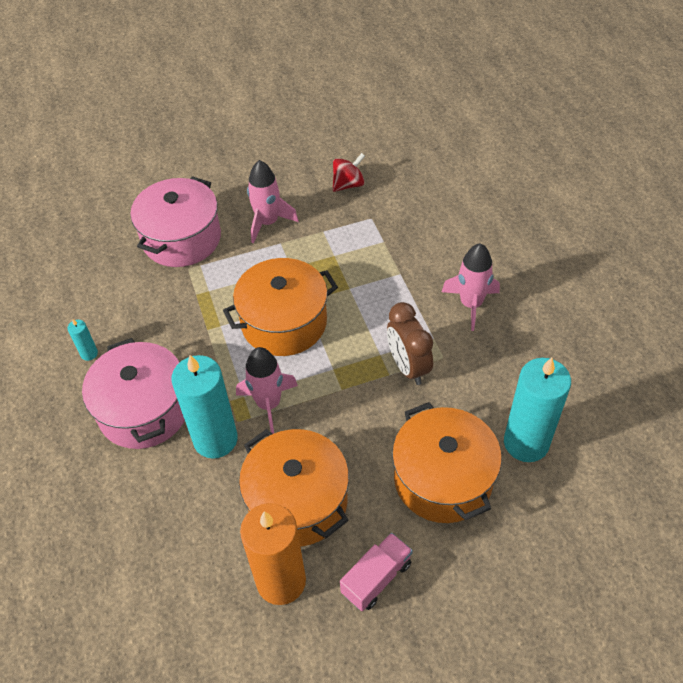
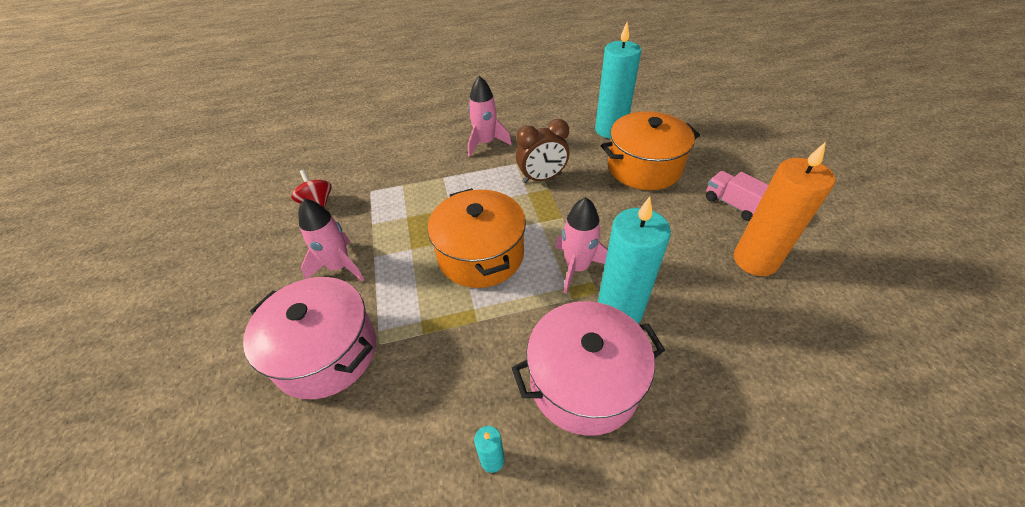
camera: 85 degrees left, 5 degrees down
(298, 501) = (677, 248): orange pot -> none

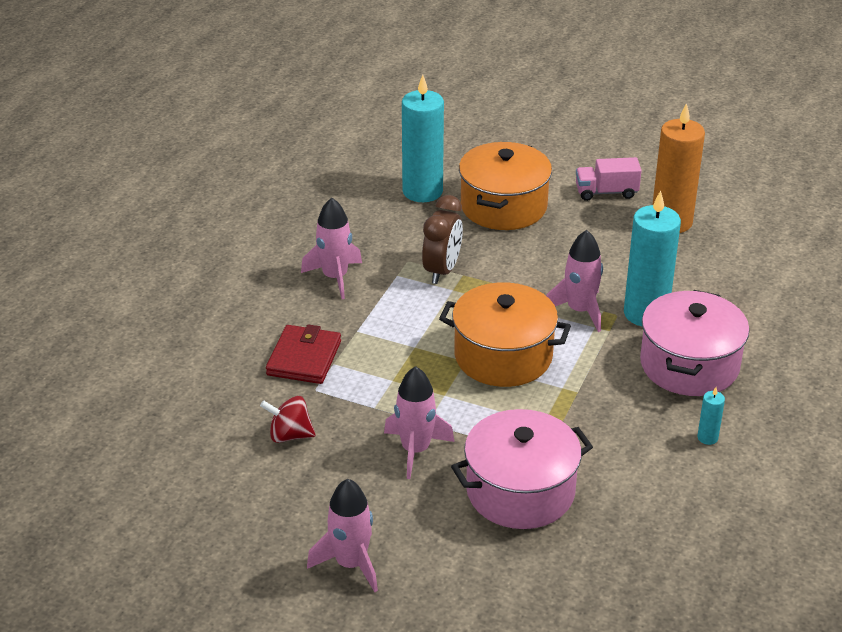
camera: 55 degrees left, 10 degrees down
(197, 299) = (351, 564): none -> pink rocket
(397, 171) = (304, 358): none -> red wallet

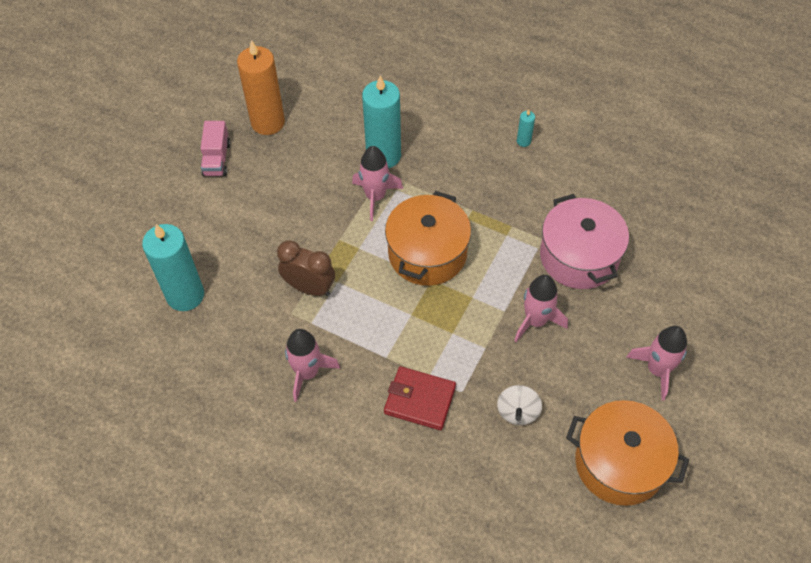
camera: 85 degrees left, 20 degrees up
(289, 435) = (517, 412): red spinning top -> white spinning top
(503, 206) = (222, 234): orange pot -> orange pot (619, 463)
(689, 365) = (446, 139): pink pot -> none

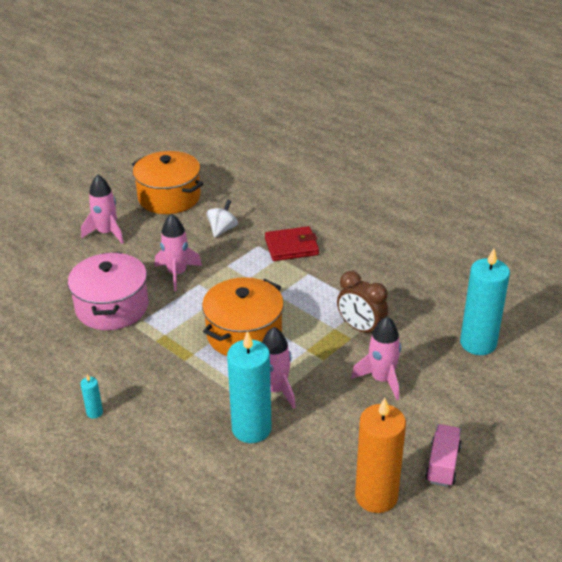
camera: 165 degrees left, 20 degrees down
(307, 373) = (375, 275): pink rocket -> pink rocket (381, 379)
(419, 400) = (291, 246): red wallet -> red wallet turned 45 degrees counterclockwise

